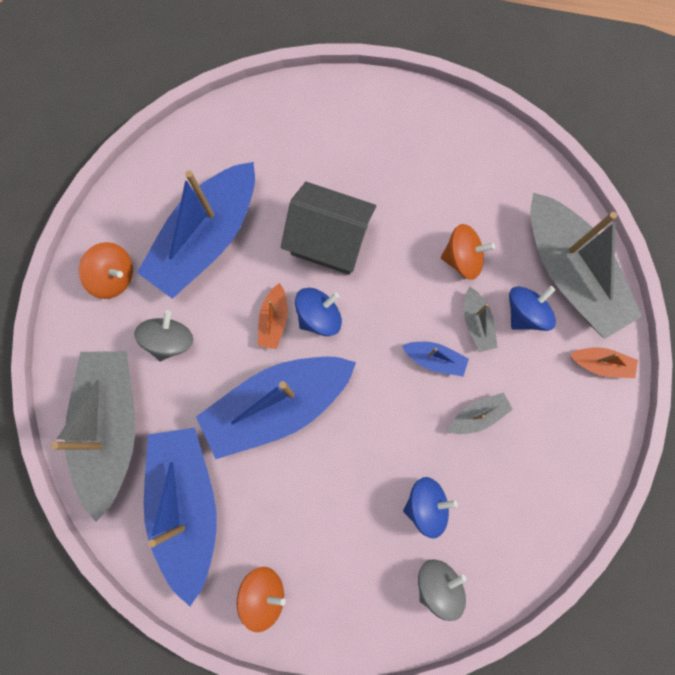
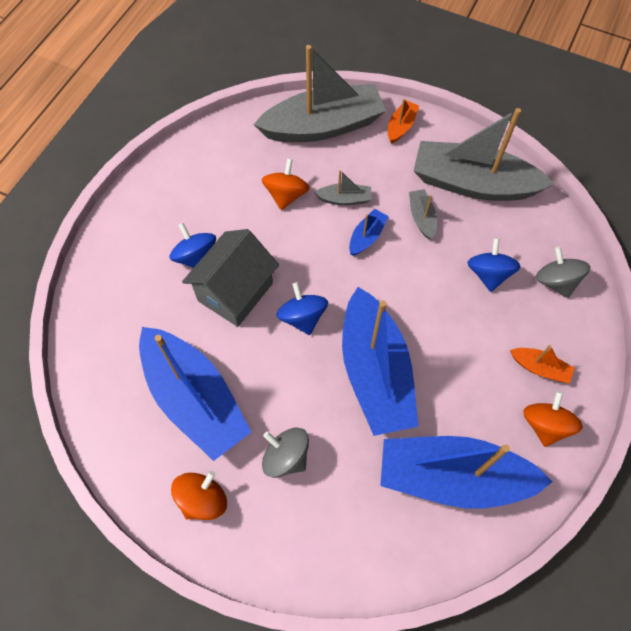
camera: 75 degrees left, 15 degrees down
(110, 428) = (360, 537): grey boat -> grey boat (473, 183)
(274, 320) = (295, 356): orange boat -> orange boat (539, 368)
(526, 313) = (346, 164): blue spinning top -> blue spinning top (196, 257)

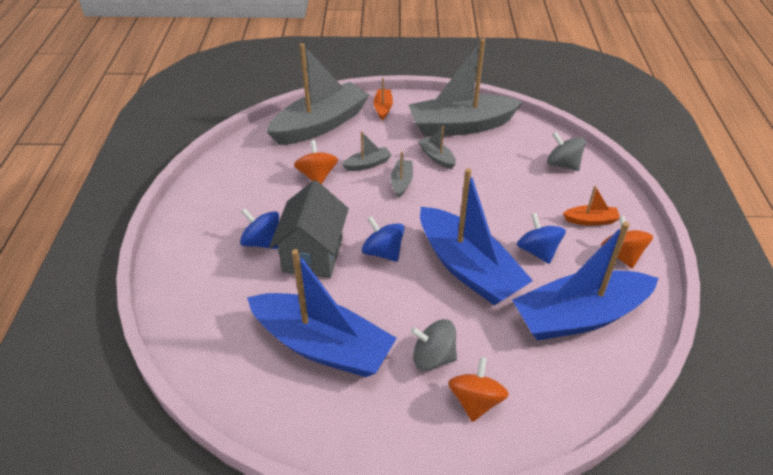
camera: 25 degrees left, 20 degrees down
(202, 499) = (377, 422): orange spinning top -> orange spinning top (475, 401)
(366, 237) = (401, 182): blue boat -> grey boat
(488, 274) = (511, 175): blue spinning top -> blue spinning top (538, 251)

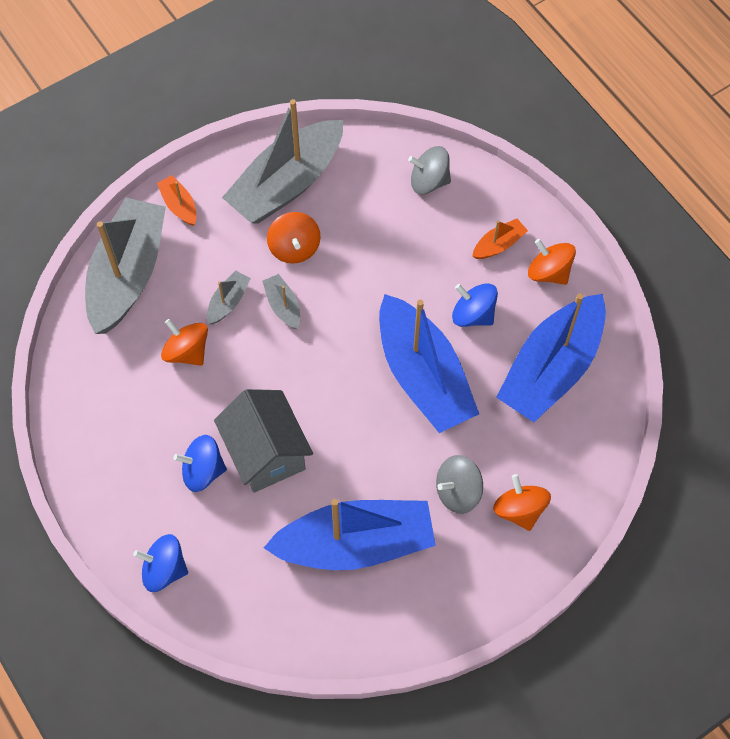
camera: 35 degrees left, 20 degrees up
(383, 252) = (331, 407): blue spinning top -> blue spinning top (164, 569)
(437, 157) = (294, 248): grey boat -> orange spinning top
(468, 268) = (423, 375): blue boat -> blue boat turned 45 degrees clockwise

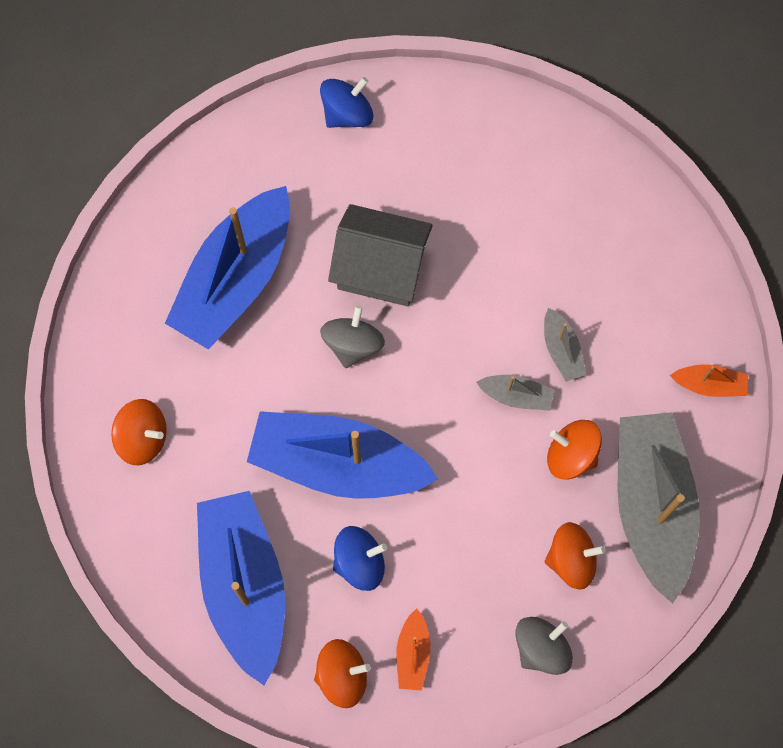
camera: 130 degrees right, 10 degrees up
(128, 274) = (667, 282): grey boat -> none
(187, 351) = (539, 276): orange spinning top -> orange spinning top (571, 559)
(203, 471) = (409, 205): blue spinning top -> none
(458, 491) = (204, 399): grey spinning top -> grey spinning top (353, 344)

